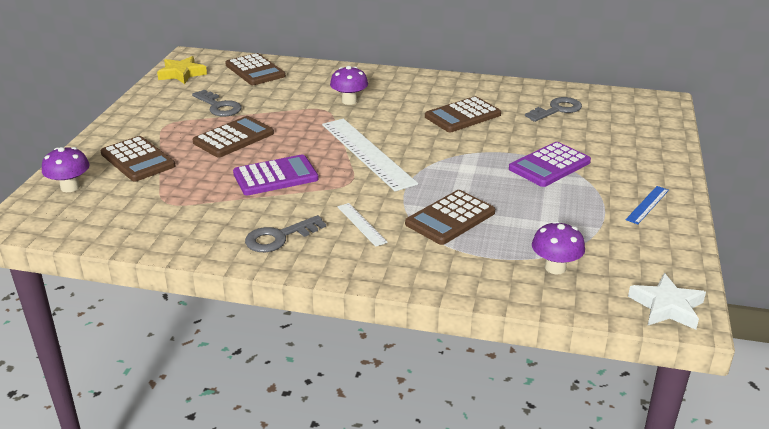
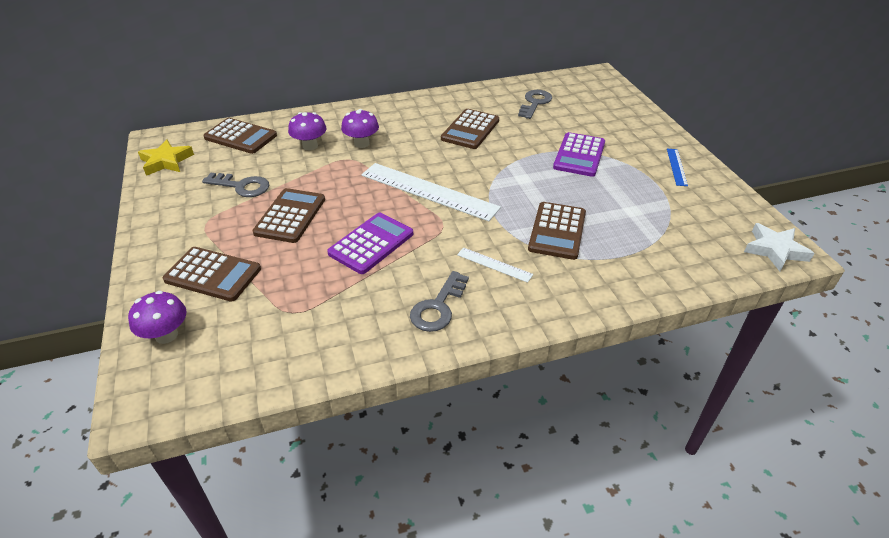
camera: 30 degrees left, 10 degrees up
(555, 267) = (674, 247): purple mushroom -> purple mushroom (310, 146)

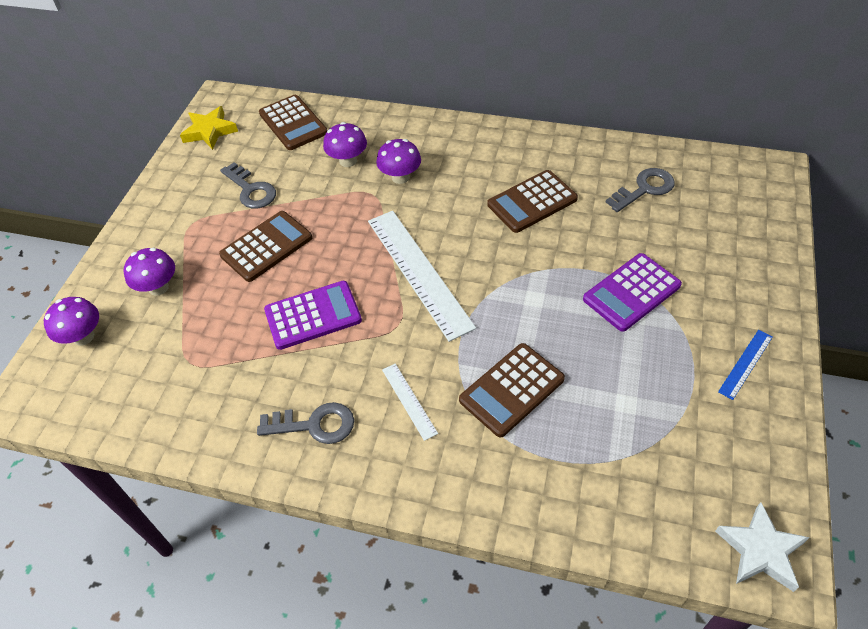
camera: 35 degrees right, 10 degrees up
(213, 275) = (158, 287): brown calculator -> purple mushroom
(438, 307) = (315, 425): grey key -> grey key turned 150 degrees counterclockwise

